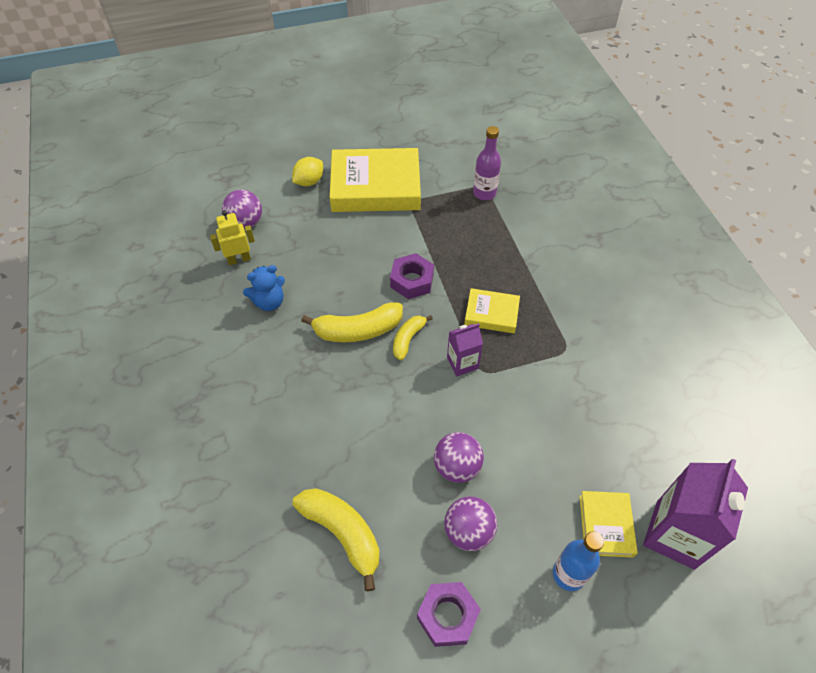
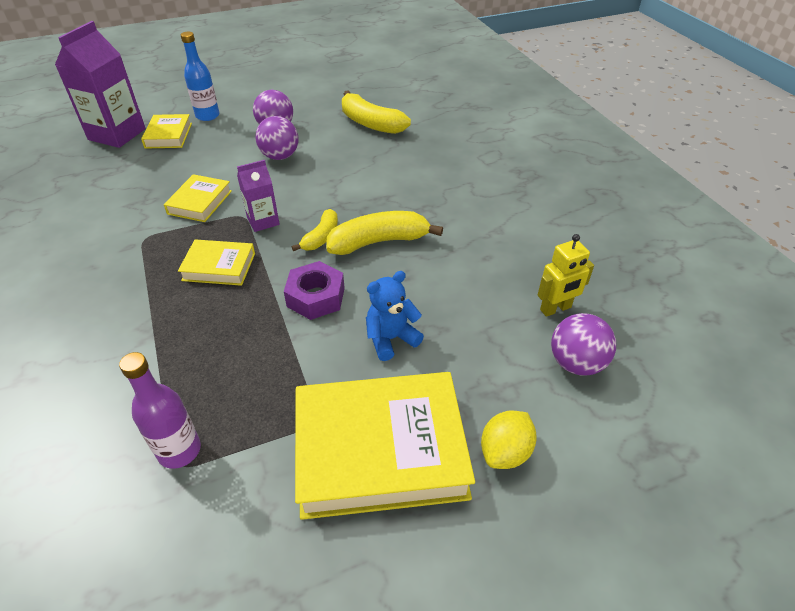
camera: 175 degrees right, 10 degrees down
(269, 302) = (491, 263): blue teddy bear -> blue teddy bear (391, 339)
(447, 616) = (296, 99): purple nut -> none
(529, 393) = (200, 202): none -> yellow book

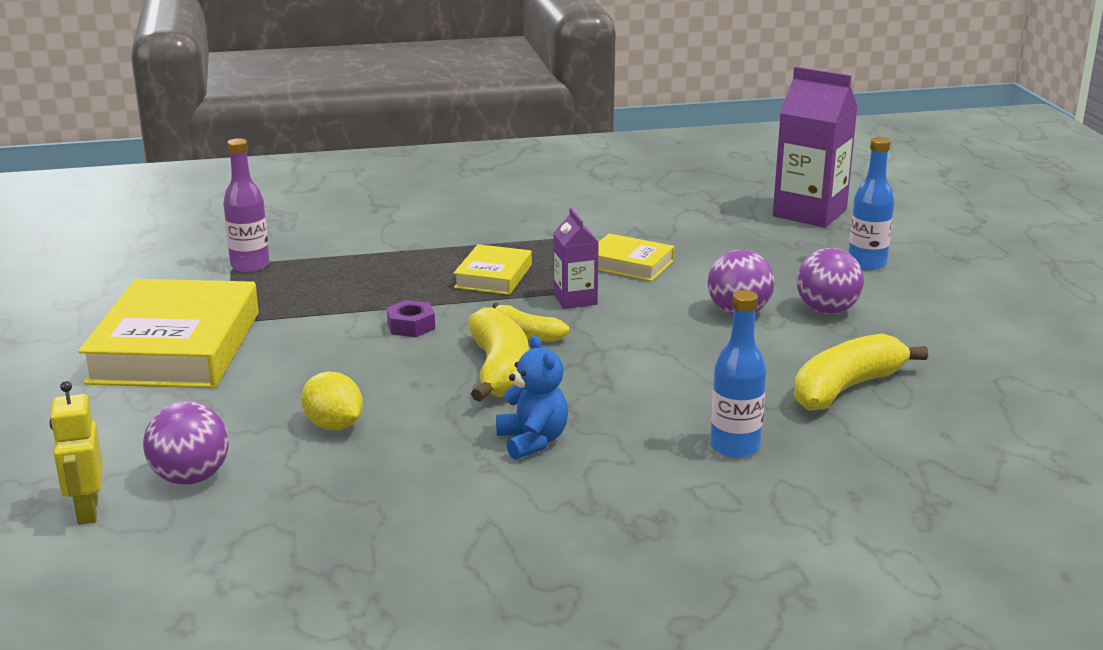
camera: 100 degrees right, 20 degrees down
(168, 135) = (805, 241): yellow book -> none
(316, 297) = (411, 326): purple nut -> purple nut, size x0.66
(391, 339) = (315, 364): blue teddy bear -> blue teddy bear (532, 441)
(443, 153) = (735, 447): none -> blue bottle
(505, 452) = (116, 410): yellow lemon -> yellow lemon (334, 426)
(555, 309) = (291, 483): yellow robot -> yellow robot (87, 511)

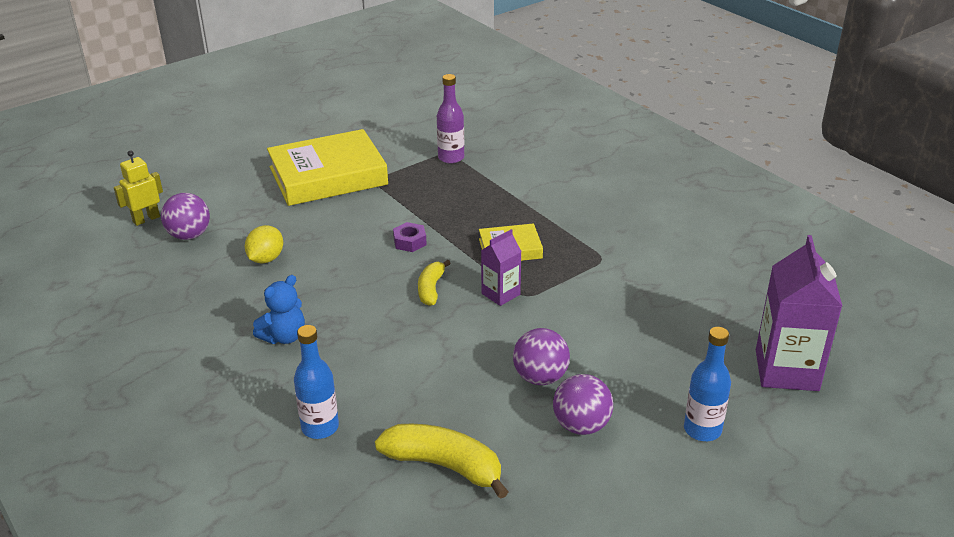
camera: 65 degrees right, 10 degrees up
(499, 370) = (370, 295): yellow banana -> none
(629, 264) = (583, 301): yellow book -> none

